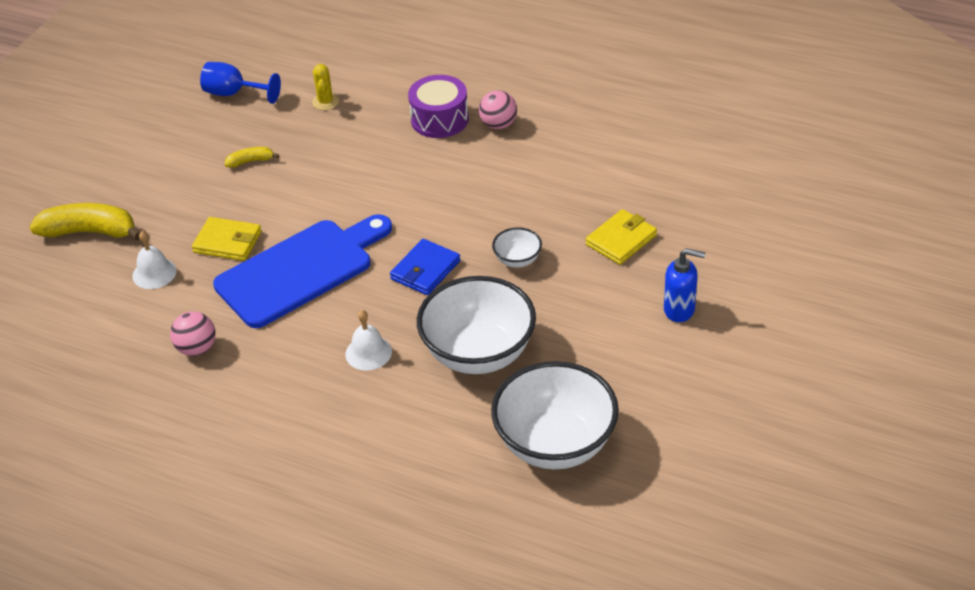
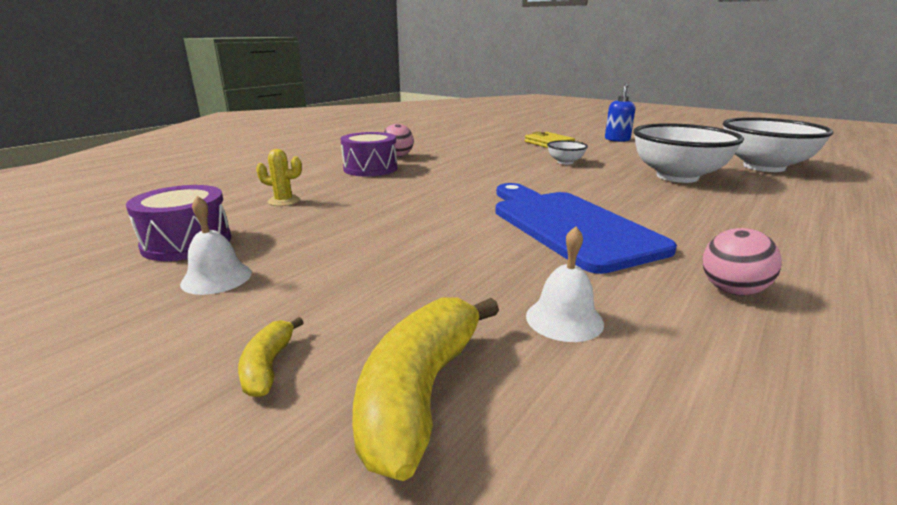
camera: 80 degrees left, 20 degrees down
(228, 242) = (505, 260): yellow wallet -> none
(234, 93) = (187, 243): blue goblet -> purple drum
(250, 161) = (347, 240): yellow banana -> yellow banana (268, 366)
(368, 352) = (693, 207): white bell -> white bell (216, 278)
(425, 270) = (574, 184): blue wallet -> none

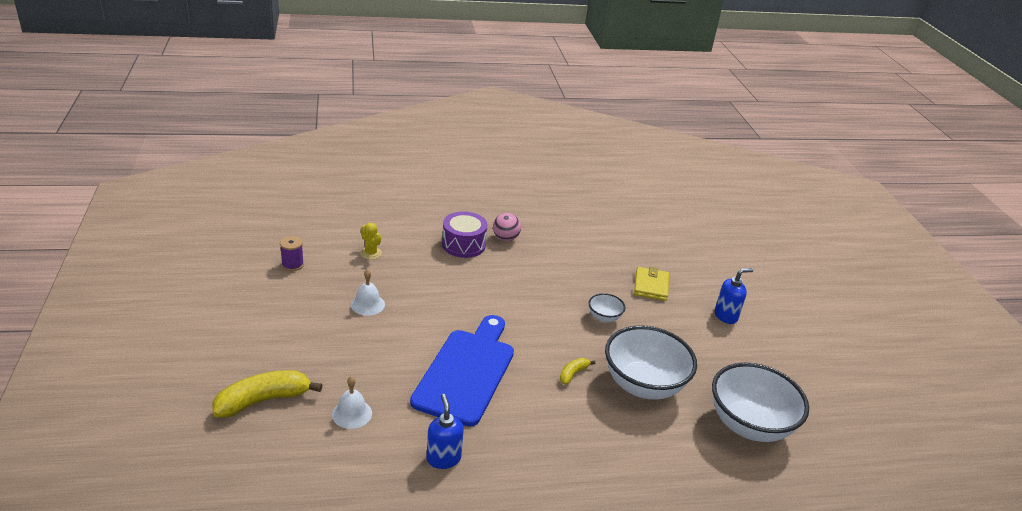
camera: 40 degrees right, 10 degrees up
(187, 243) = (292, 265): purple drum -> purple spool
(216, 278) = (276, 299): white bell -> white bell (367, 304)
(268, 366) = (241, 357): yellow banana -> yellow banana (573, 374)
(732, 290) = (443, 458): pink ball -> blue soap dispenser

